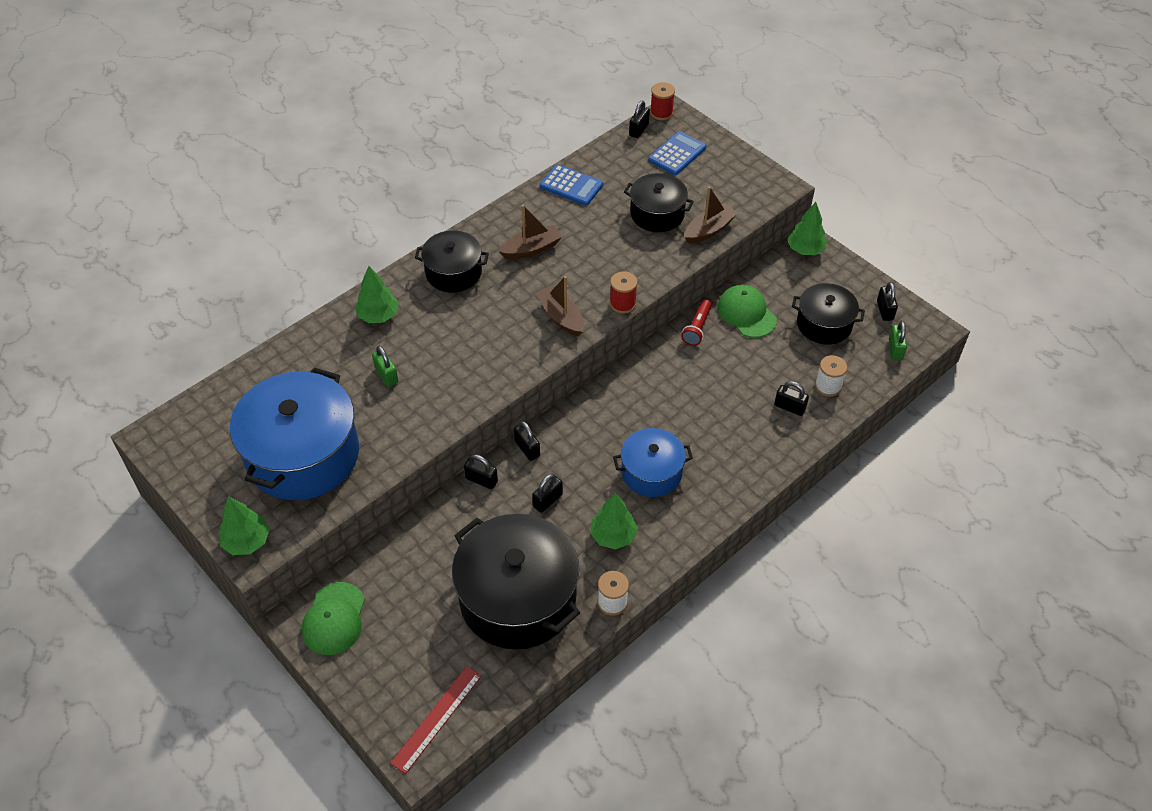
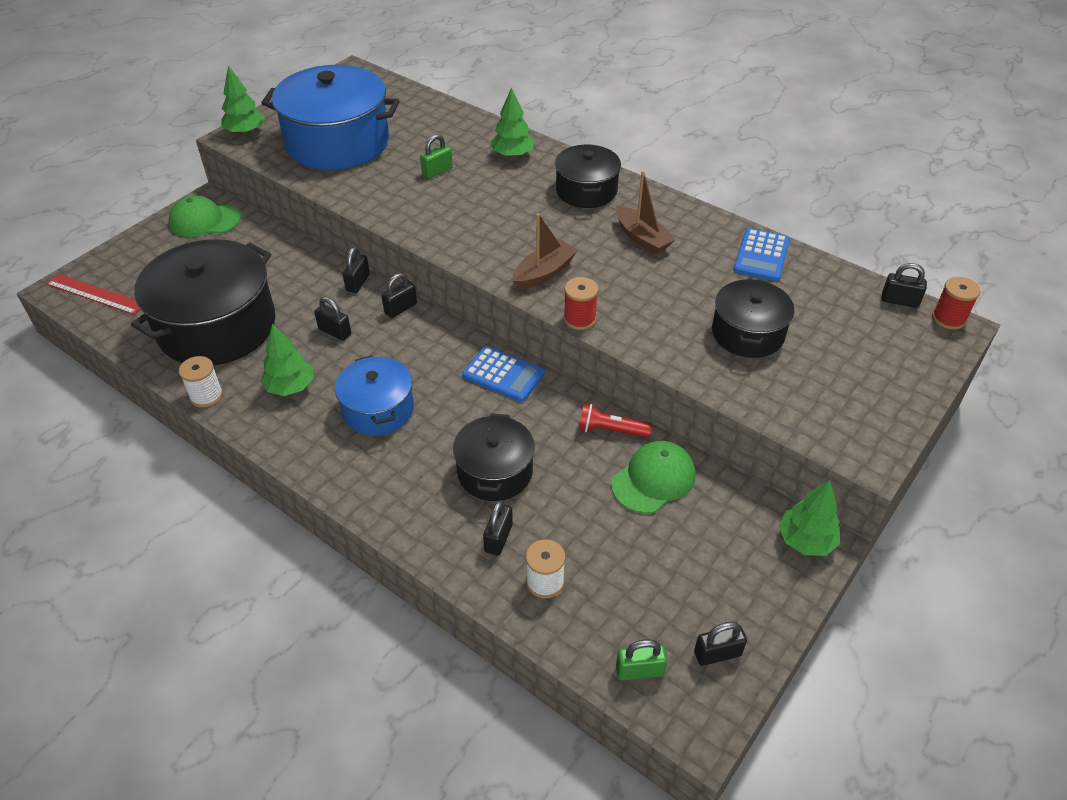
camera: 80 degrees right, 5 degrees down
(677, 154) = (874, 341): blue calculator -> blue calculator (503, 374)
(709, 230) = (740, 385): brown boat -> none
(824, 324) = (662, 572): black pot -> black pot (495, 471)

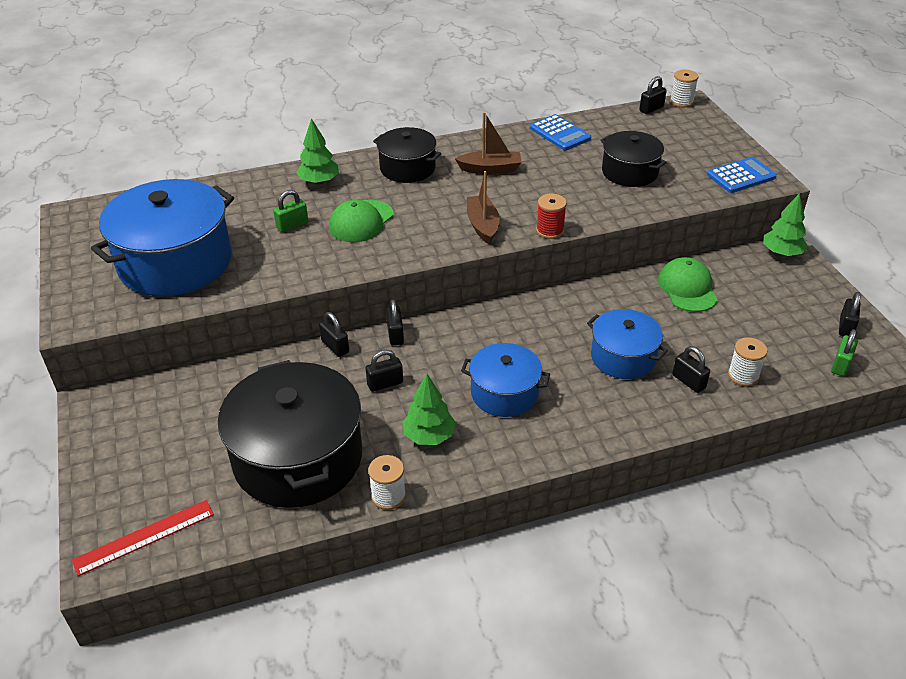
camera: 55 degrees left, 5 degrees down
(204, 220) = (121, 414): green cap -> green cap (361, 221)
(245, 132) = (76, 311): green tree -> none
(437, 171) = (292, 225): green padlock -> green padlock turned 60 degrees clockwise
(495, 471) = (623, 357): black pot -> blue pot
(503, 374) = (526, 312): blue calculator -> blue calculator (741, 176)
(611, 430) = (627, 286): red flashlight -> none
(948, 318) = (681, 102): red spool -> white spool

